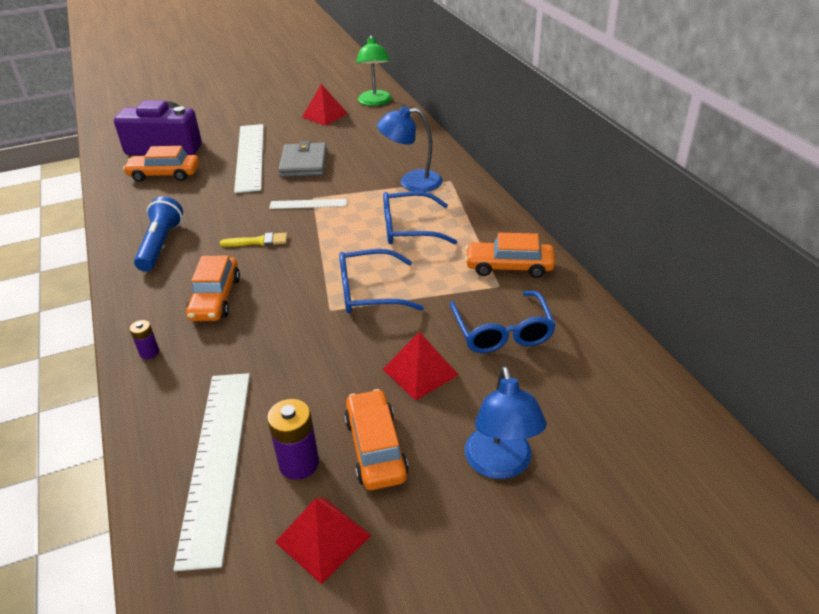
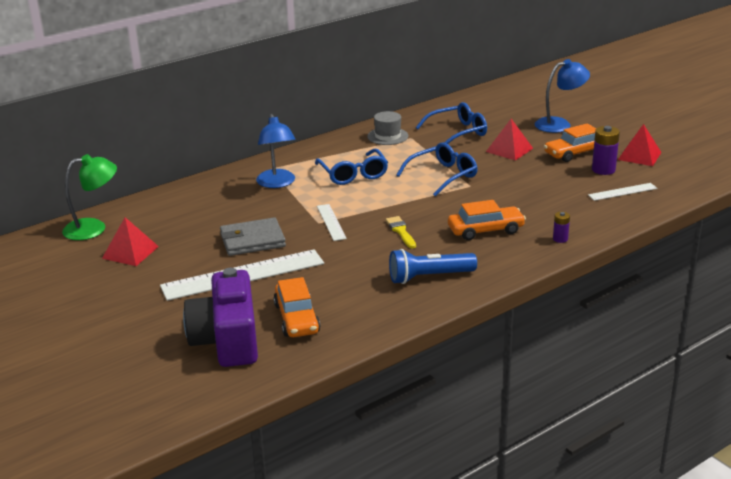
camera: 105 degrees left, 10 degrees down
(216, 460) = (622, 192): white ruler -> white ruler, size x0.50
(369, 292) = (443, 176): blue glasses -> blue glasses turned 105 degrees counterclockwise
(509, 267) = (387, 136): orange car -> grey hat

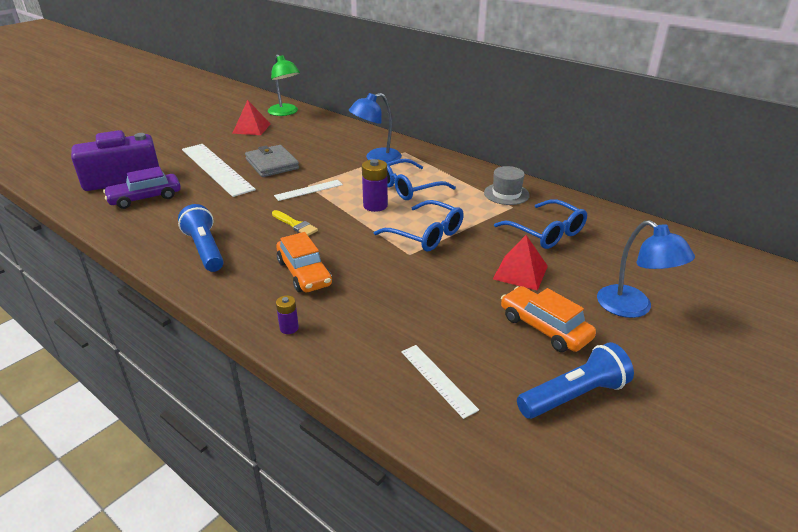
camera: 75 degrees right, 5 degrees up
(297, 318) = (145, 198): orange car -> purple car
(401, 231) = (295, 225): yellow brush -> yellow brush turned 75 degrees clockwise
(603, 170) = (502, 357): purple battery -> purple battery (375, 205)
(639, 156) = (574, 396): red pyramid -> blue flashlight

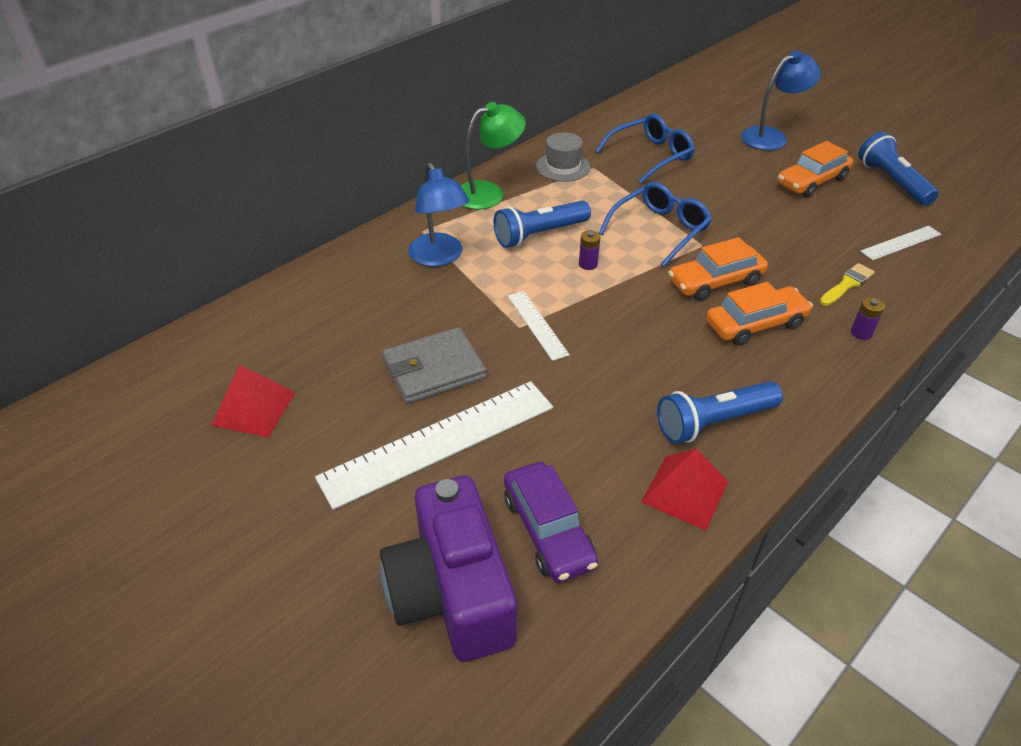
camera: 85 degrees left, 10 degrees up
(285, 113) = (188, 363): green lamp -> green lamp (489, 193)
(295, 225) = (640, 335): yellow brush -> yellow brush (847, 284)
(358, 257) = (715, 282): none -> orange car
(375, 205) = (588, 264): purple battery -> purple battery, size x0.57
(408, 188) = (539, 234): blue glasses -> blue flashlight
(520, 272) = (727, 181): red pyramid -> red pyramid (685, 491)

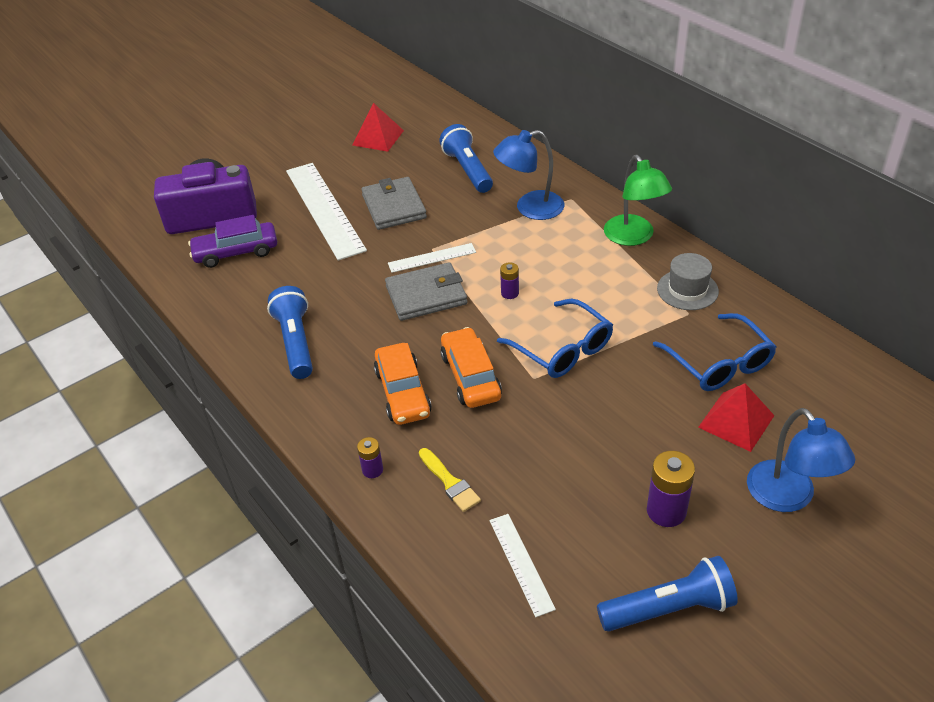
camera: 100 degrees right, 0 degrees up
(539, 234) = (560, 266): blue flashlight -> blue flashlight (468, 170)
(604, 322) = (426, 295): none -> grey wallet
(685, 491) = (239, 316): red pyramid -> red pyramid (736, 421)
(812, 181) = (666, 511): orange car -> purple battery

